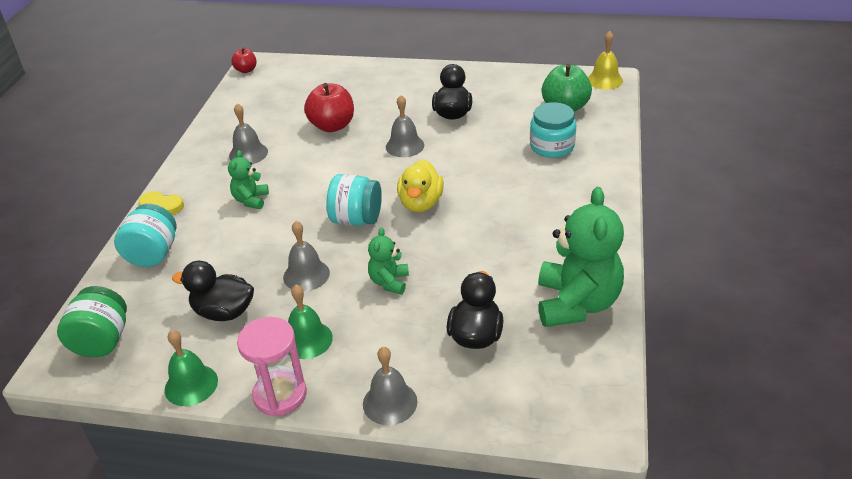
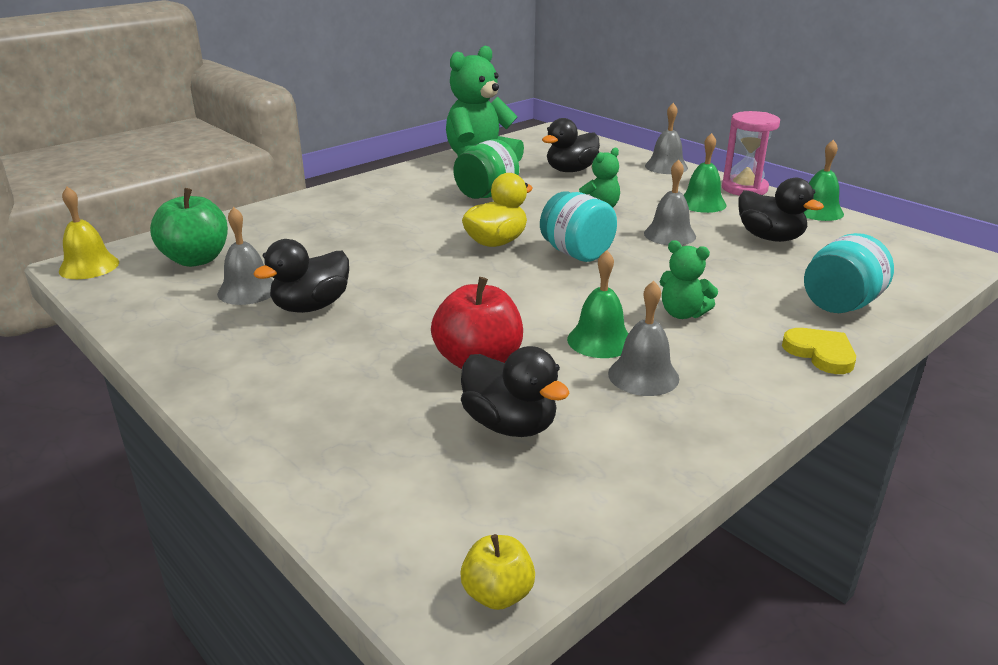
camera: 145 degrees left, 10 degrees down
(102, 341) = (907, 257): green jar -> green jar (486, 195)
(246, 70) = (498, 594): red apple -> yellow apple
(251, 200) = (682, 313): green teddy bear -> green teddy bear turned 75 degrees clockwise
(284, 162) = (600, 340): none -> green bell
(289, 109) = (510, 425): none -> black duck
(404, 146) = (428, 296): grey bell -> grey bell (248, 290)
(552, 146) = (294, 235): turquoise jar -> none

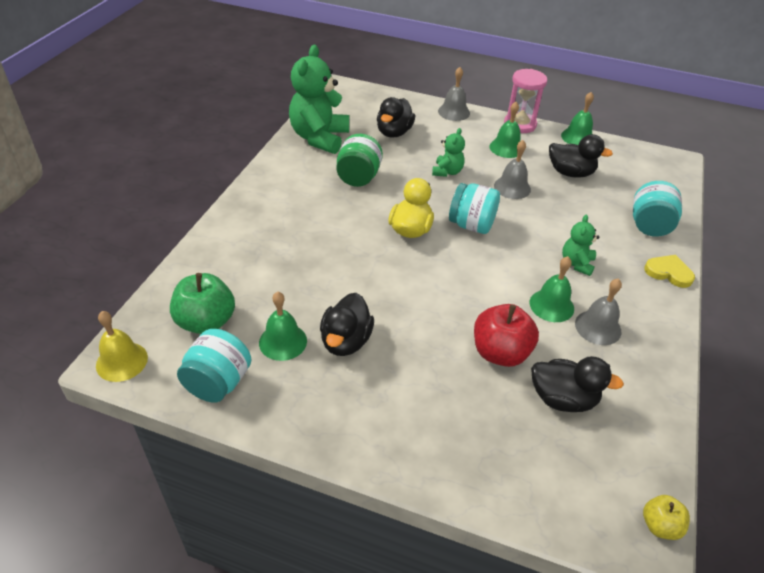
camera: 30 degrees left, 15 degrees up
(148, 302) = (218, 383): none -> turquoise jar
(248, 290) = (283, 341): grey bell -> green bell
(682, 313) = (576, 263): green teddy bear -> green teddy bear turned 105 degrees clockwise

